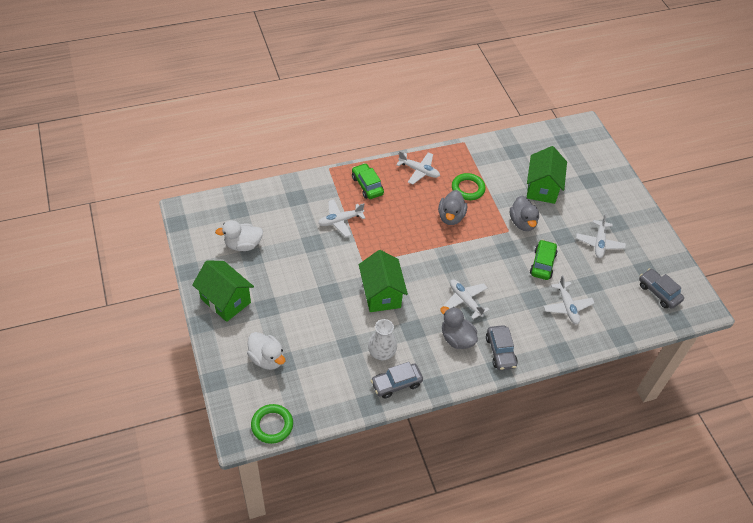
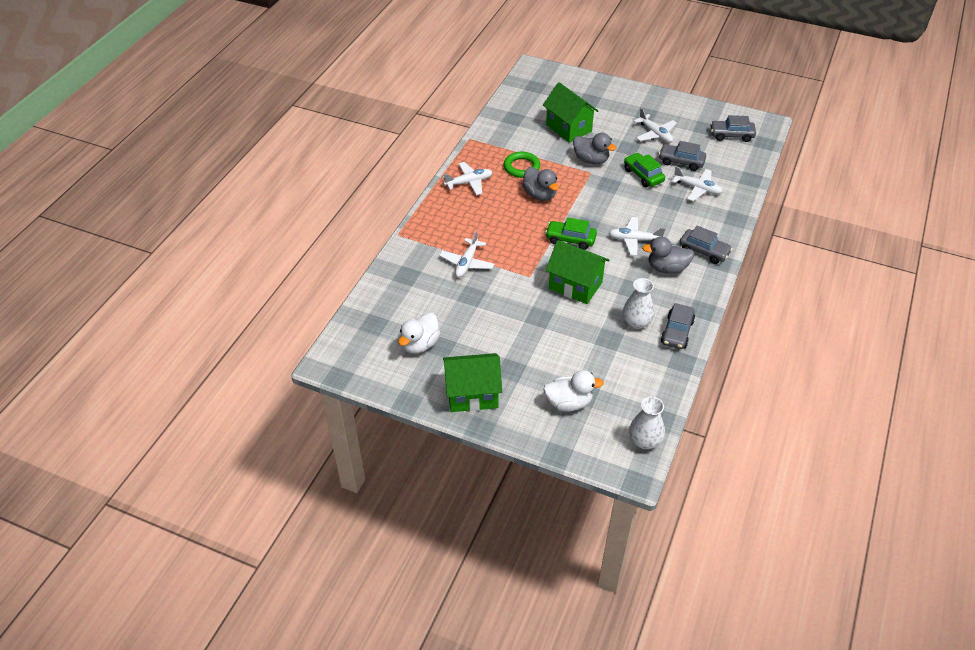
camera: 45 degrees left, 5 degrees down
(272, 425) = (644, 441): green ring -> white vase
(367, 185) = (447, 223): green car -> green car (570, 239)
(586, 278) = (681, 162): none -> grey car

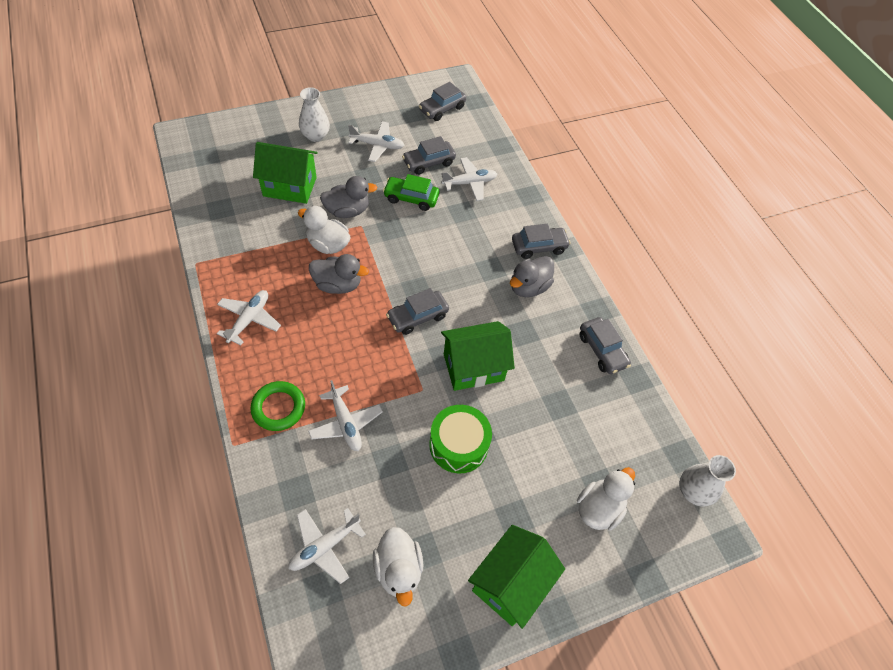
camera: 50 degrees left, 10 degrees up
(519, 315) = (458, 445): none -> green drum
(521, 167) = (287, 263): green ring -> green ring (278, 408)
(557, 171) = (328, 244): none -> white duck
(570, 239) = (417, 317): green car -> grey car
(634, 240) = (473, 276): white plane -> white plane (324, 546)
(636, 322) = (562, 366): white vase -> white vase (315, 136)

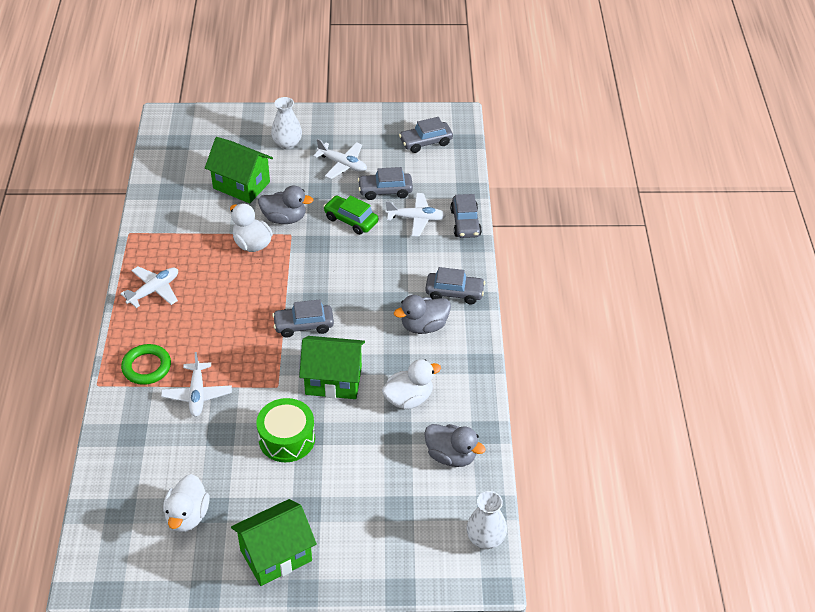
camera: 25 degrees right, 10 degrees down
(324, 546) = (136, 481): white plane -> none
(338, 285) = (244, 280): grey duck -> grey duck (451, 456)
(598, 508) = (387, 524): white duck -> white duck (408, 398)
(602, 350) = (466, 399): grey car -> grey car (465, 223)

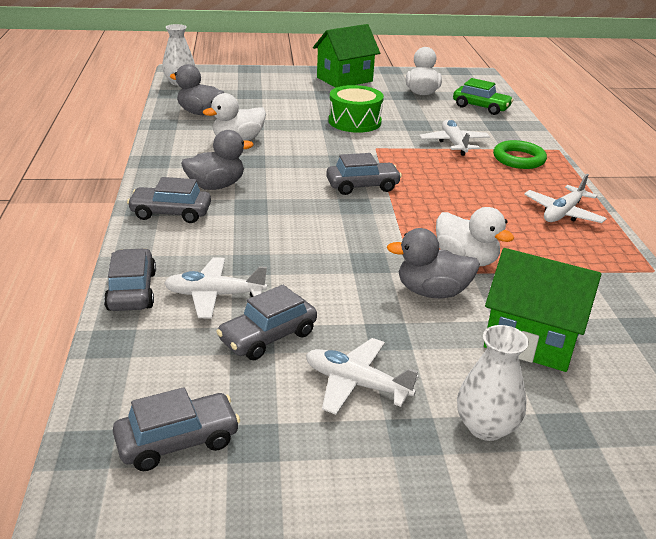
camera: 175 degrees right, 15 degrees down
(333, 380) = (318, 150): green house -> none
(351, 220) = (323, 291): green car -> green car (481, 107)
(385, 191) = (268, 337): grey car -> grey car turned 150 degrees clockwise

